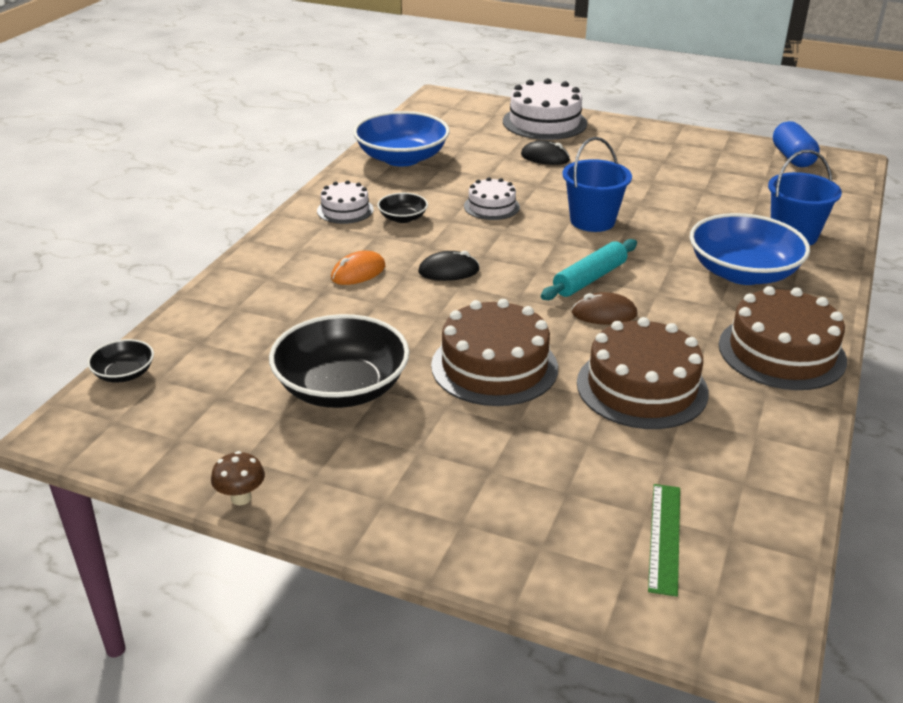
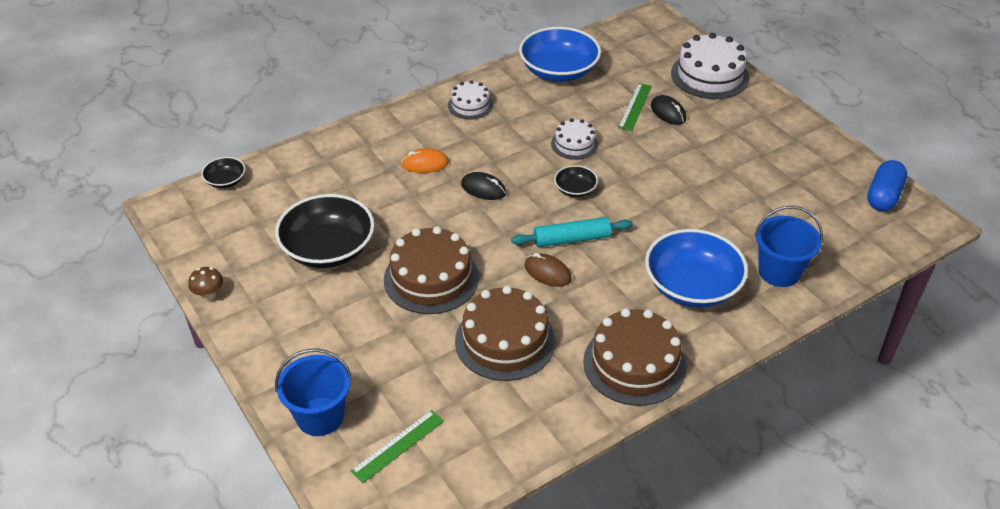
camera: 35 degrees right, 10 degrees up
(403, 218) = (501, 129): black bowl -> black bowl (575, 189)
(509, 162) = (635, 106): none -> green ruler
(592, 221) = (634, 189): blue bucket -> blue bucket (320, 416)

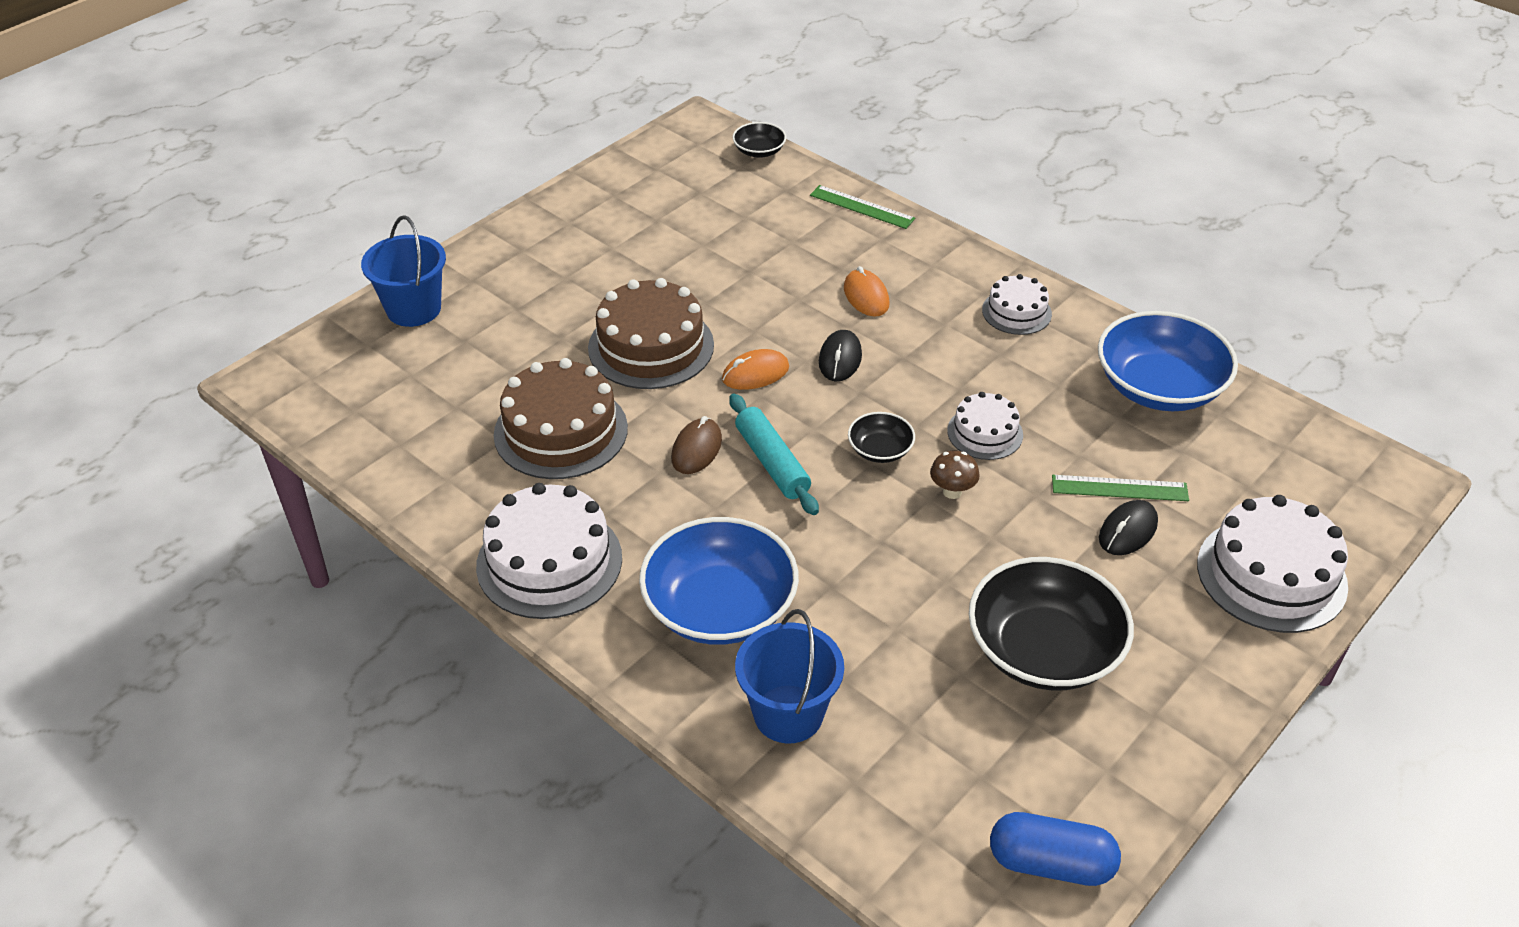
camera: 75 degrees right, 0 degrees up
(209, 295) = (571, 189): brown mushroom -> brown mushroom (952, 492)
(328, 249) = (673, 253): black bowl -> black bowl (1044, 650)
(398, 445) = (381, 375): green ruler -> green ruler (862, 207)
(482, 230) = (755, 374): none -> orange mouse
(634, 364) = (549, 562): brown cake -> white cake

